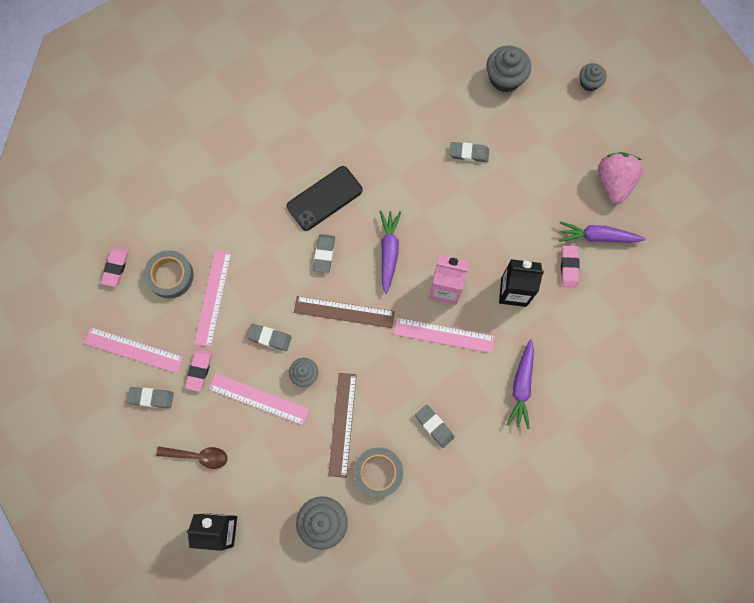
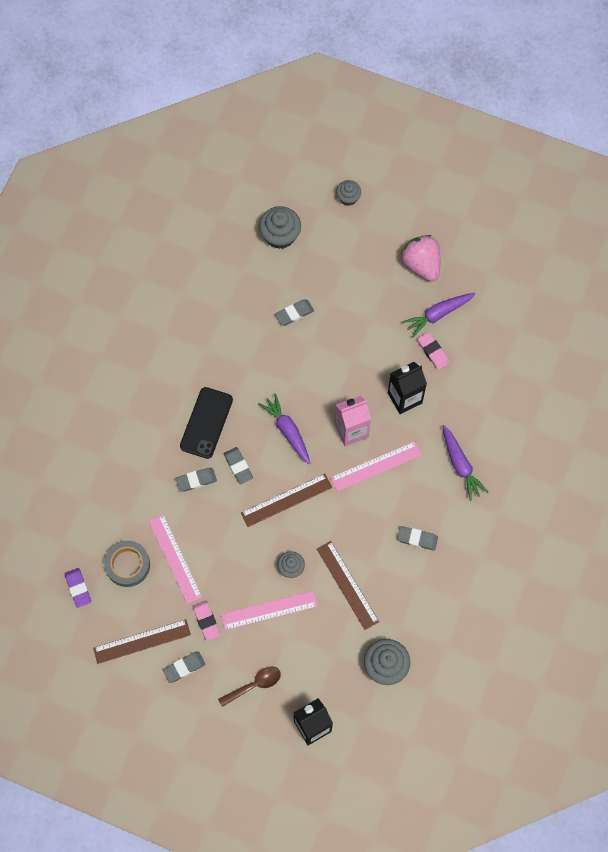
camera: 35 degrees left, 5 degrees down
(116, 267) = (78, 588): pink eraser -> purple eraser
(133, 350) = (142, 641): pink ruler -> brown ruler
(269, 338) = (243, 559): grey eraser -> grey eraser (196, 480)
(378, 472) = (400, 601): grey tape -> none

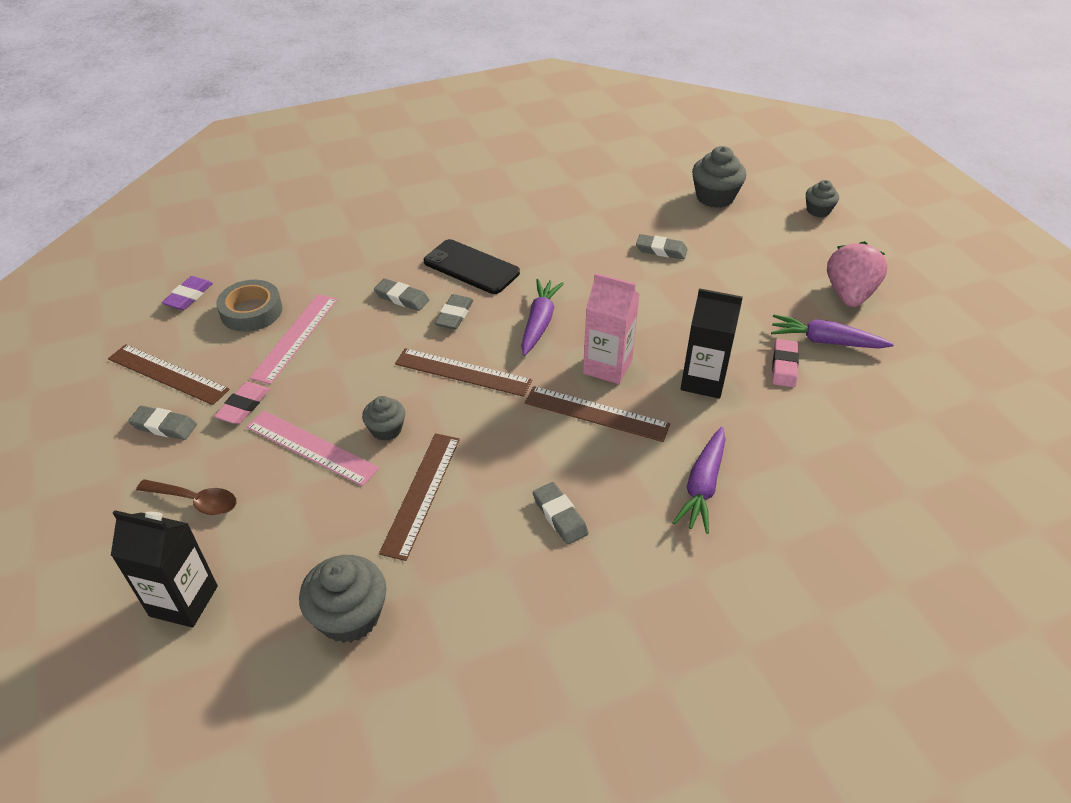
camera: 45 degrees right, 25 degrees down
(206, 423) = (471, 267): black phone -> black phone turned 60 degrees clockwise
(376, 466) = (596, 413): pink ruler -> brown ruler

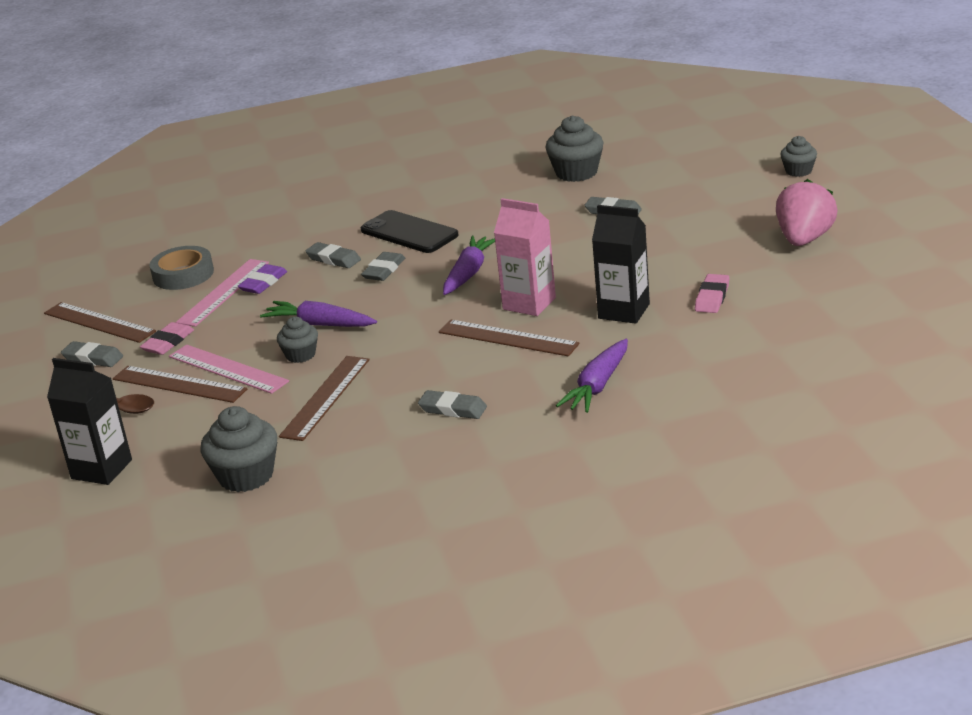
camera: 10 degrees right, 15 degrees down
(189, 296) = (123, 265): purple eraser -> purple eraser (263, 283)
(463, 372) = (383, 312): brown ruler -> brown ruler (179, 384)
(559, 516) = (453, 409): grey eraser -> grey eraser turned 45 degrees counterclockwise
(715, 197) = (686, 165): grey cupcake -> grey cupcake (576, 173)
(825, 341) = (763, 277): purple carrot -> purple carrot (319, 324)

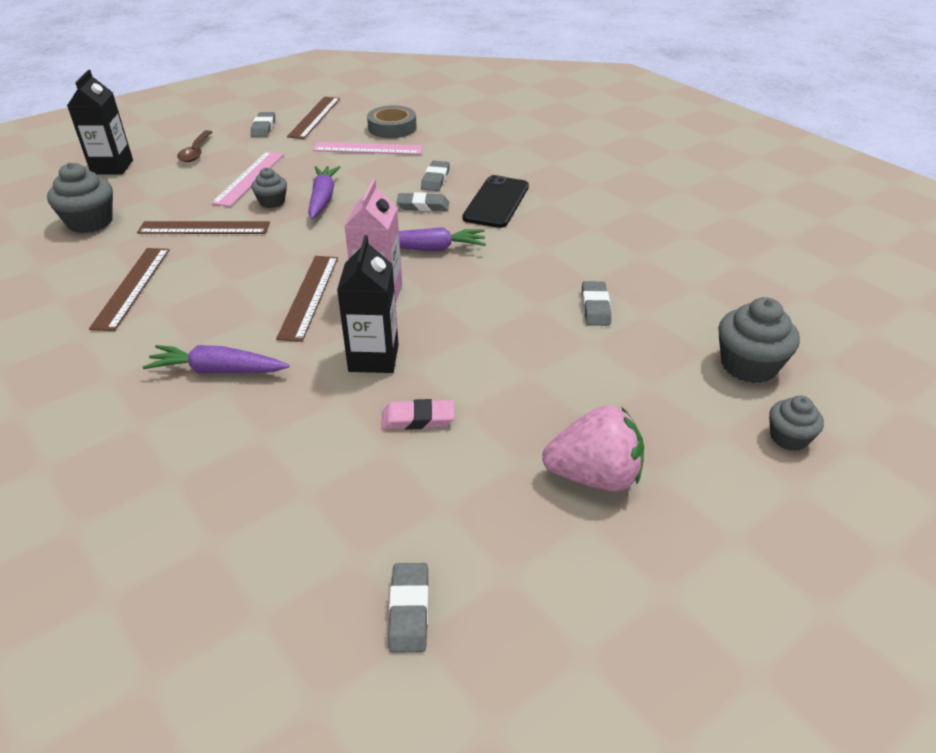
camera: 65 degrees right, 10 degrees up
(168, 342) = (288, 147): pink eraser -> none
(179, 384) = (227, 165): brown ruler -> brown ruler (132, 287)
(263, 283) = (387, 160): purple eraser -> none
(453, 409) = (180, 293): grey eraser -> grey eraser (409, 610)
(576, 173) = (671, 266): grey cupcake -> grey cupcake (748, 365)

